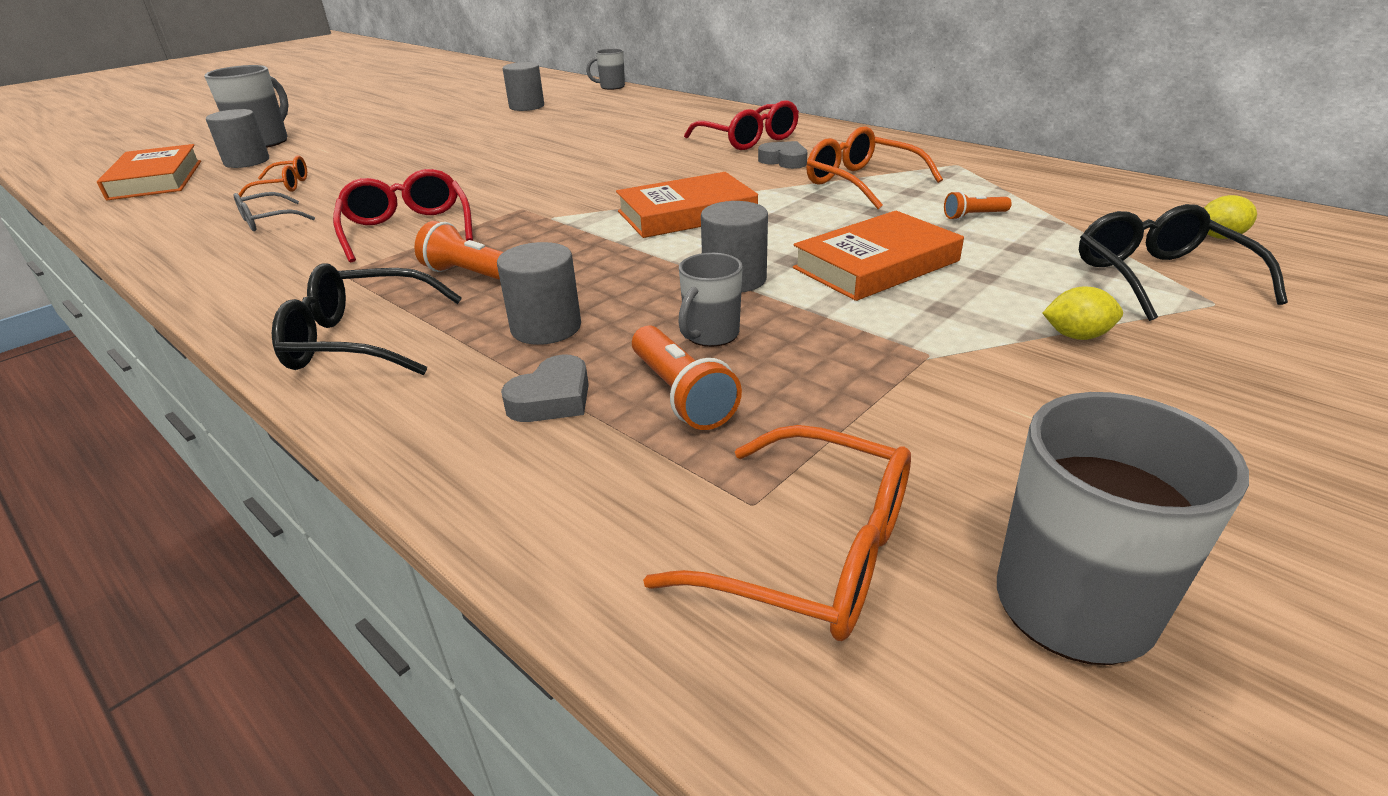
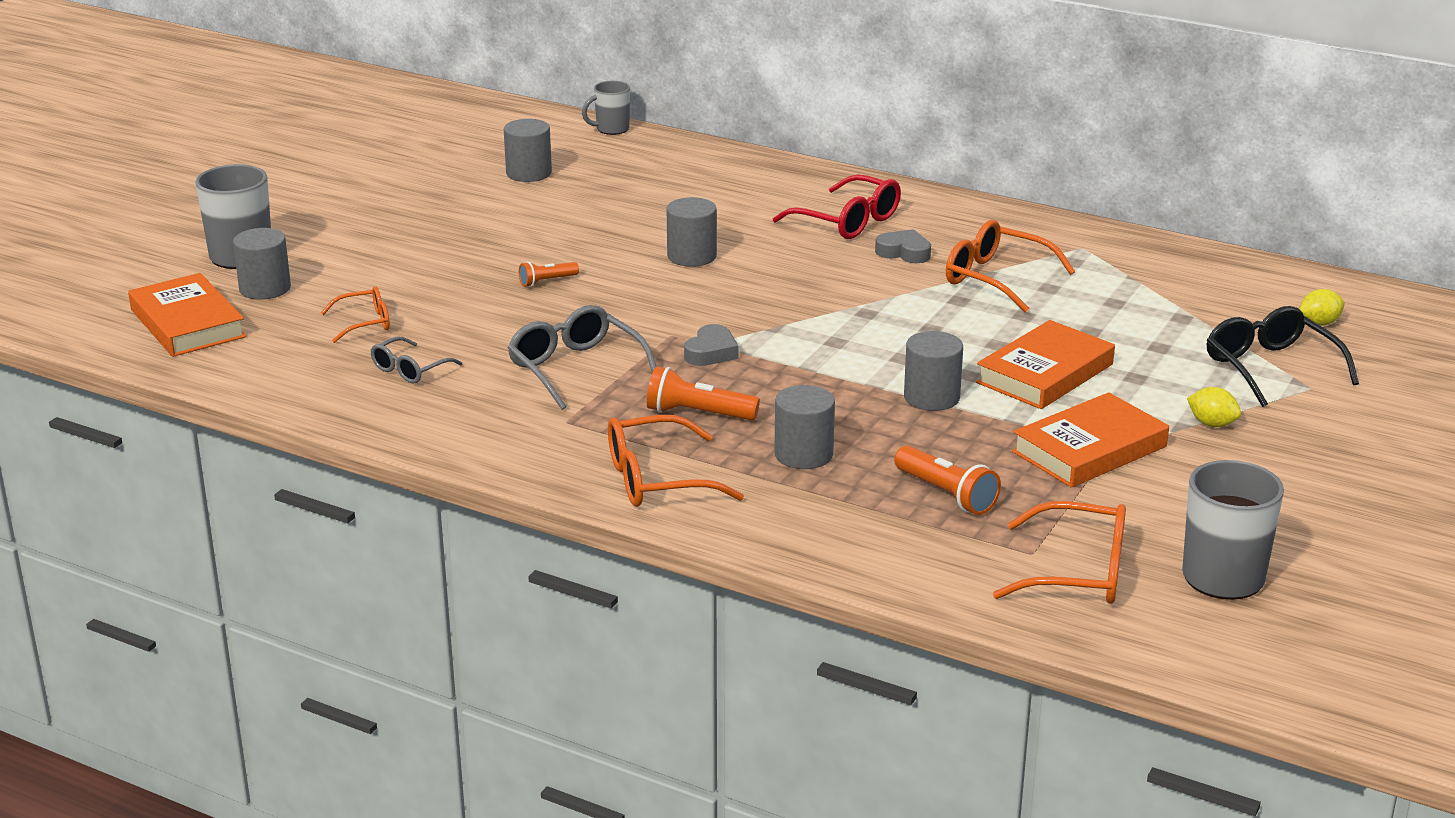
camera: 15 degrees left, 5 degrees down
(361, 340) = (658, 479): black glasses -> orange glasses
(407, 229) = (576, 369): red glasses -> grey glasses
(552, 399) = (855, 507): grey heart -> grey heart (711, 352)
(597, 156) = (692, 256): none -> grey cylinder
(687, 214) = (845, 330): orange book -> orange book (1089, 449)
(710, 335) = (941, 448): grey mug -> none
(974, 216) = (1113, 314): orange flashlight -> orange flashlight (547, 281)
(1076, 336) = (1212, 424): yellow lemon -> yellow lemon turned 45 degrees clockwise

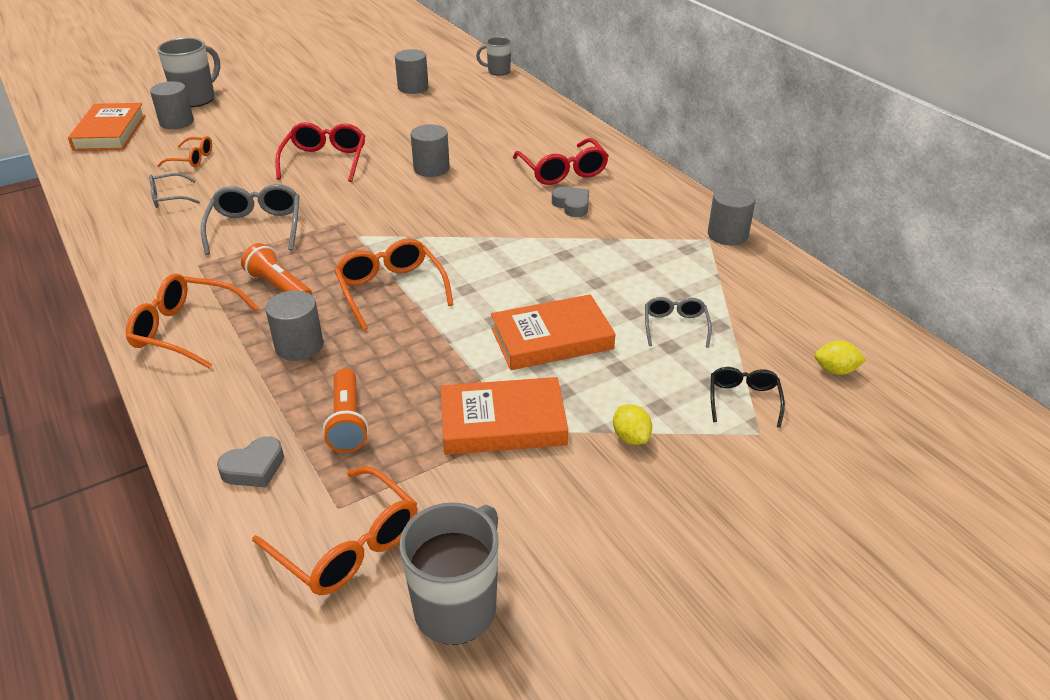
camera: 30 degrees right, 10 degrees up
(547, 281) = (325, 161): orange flashlight -> red glasses
(711, 352) = (350, 242): grey heart -> grey heart (254, 468)
(931, 397) = (444, 330): grey cylinder -> grey cylinder (727, 235)
(997, 279) = (612, 246): orange glasses -> orange glasses (391, 290)
(1144, 330) = (675, 327): none -> grey glasses
(1271, 368) = (743, 400): black glasses -> black glasses, size x0.60

